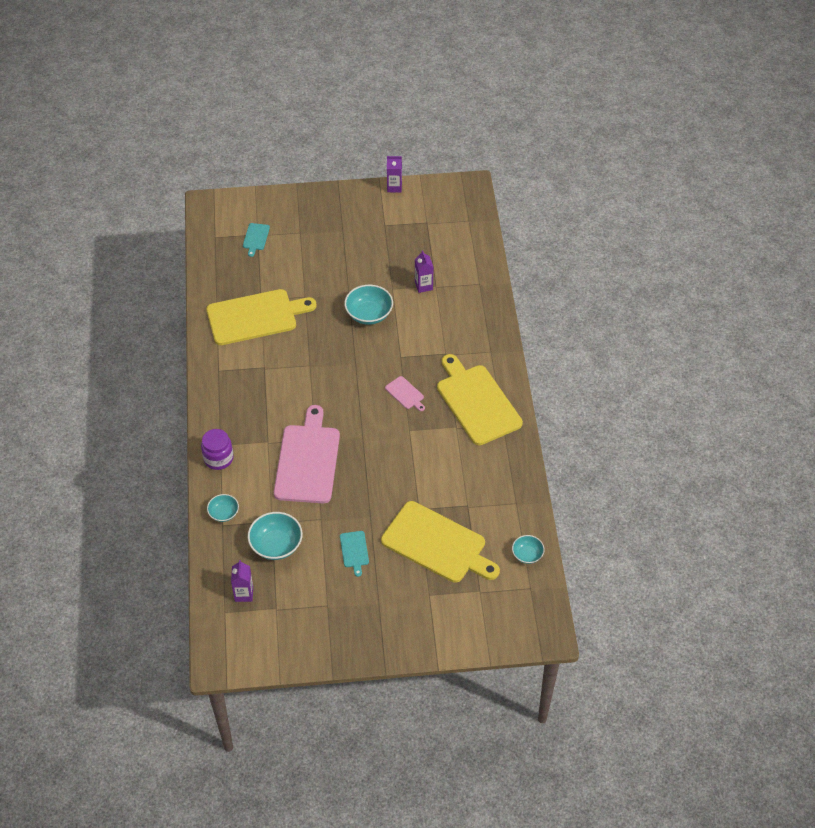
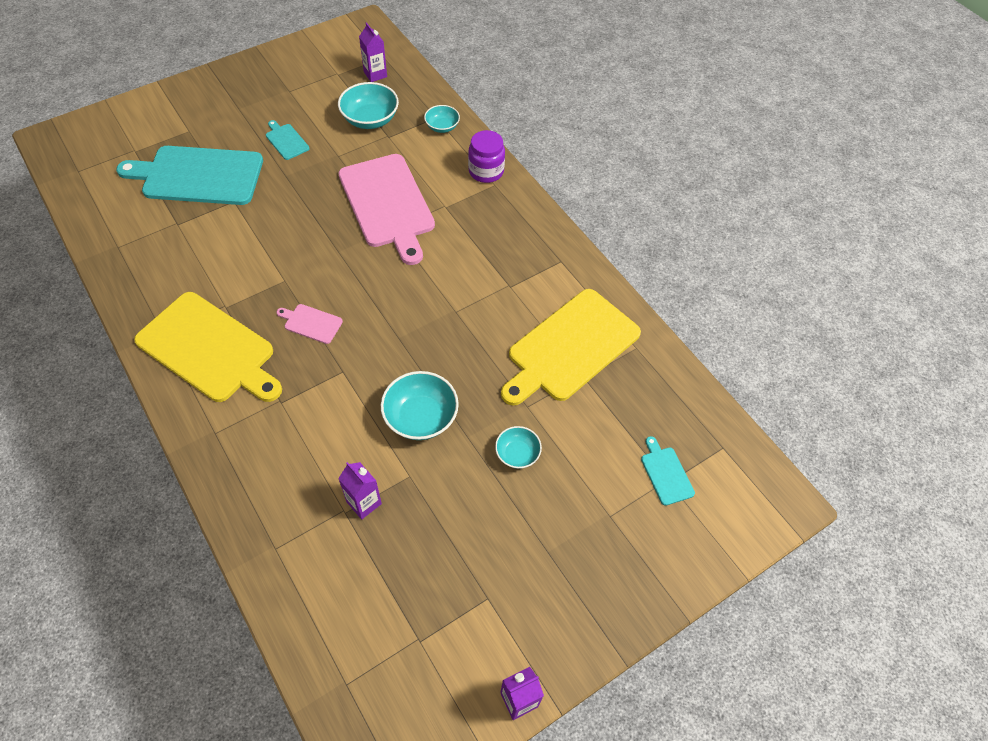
camera: 150 degrees right, 5 degrees up
(437, 544) = (198, 175): yellow cutting board -> turquoise cutting board
(527, 555) = (89, 200): turquoise bowl -> turquoise bowl (517, 454)

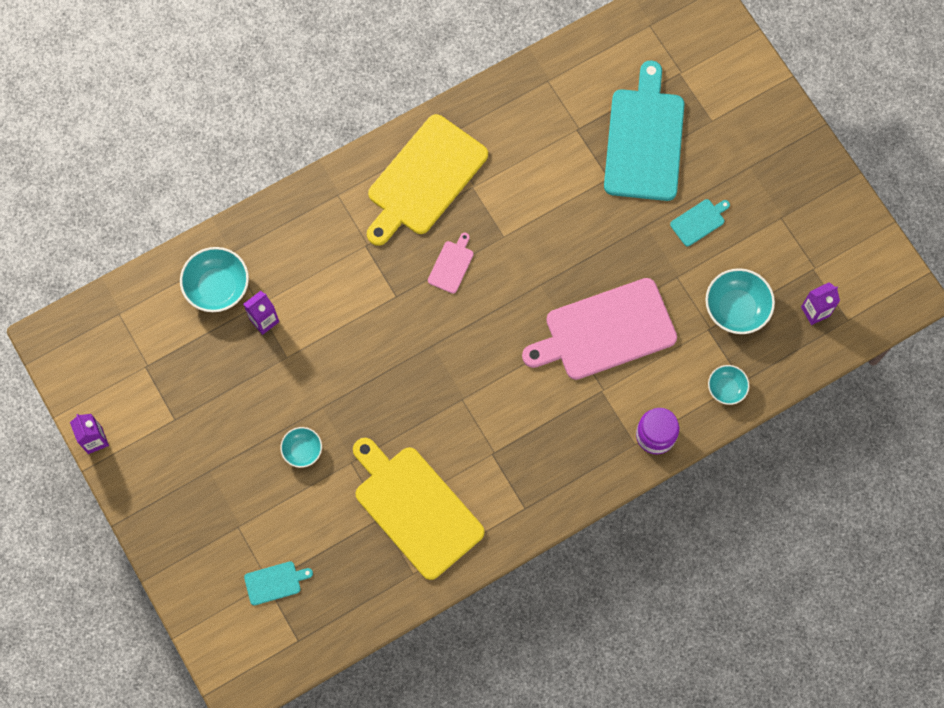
camera: 95 degrees right, 15 degrees up
(421, 417) = (344, 366): turquoise bowl -> turquoise bowl (217, 287)

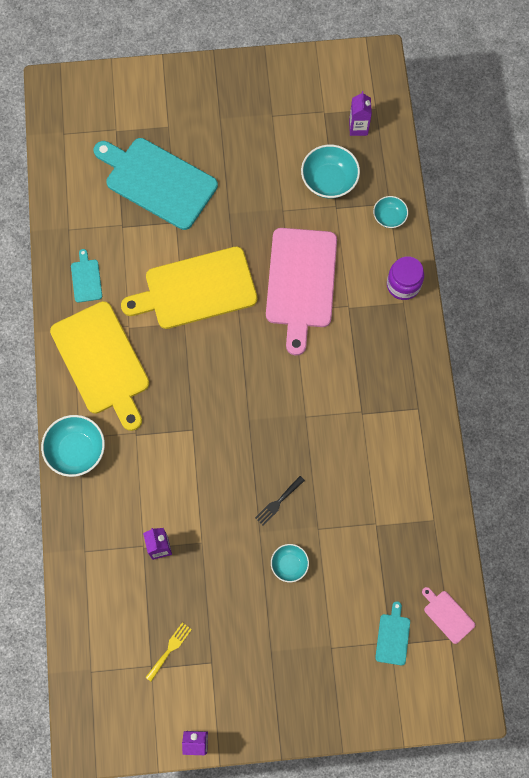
camera: 65 degrees left, 0 degrees up
(170, 375) = (170, 649): none -> yellow fork
(217, 287) = (110, 574): turquoise bowl -> turquoise bowl (76, 450)
(360, 412) = (278, 502): none -> black fork
(415, 508) = (380, 494): yellow cutting board -> yellow cutting board (196, 289)
(451, 265) = (187, 374): pink cutting board -> pink cutting board (447, 615)
(699, 221) = (246, 174): turquoise cutting board -> turquoise cutting board (86, 279)

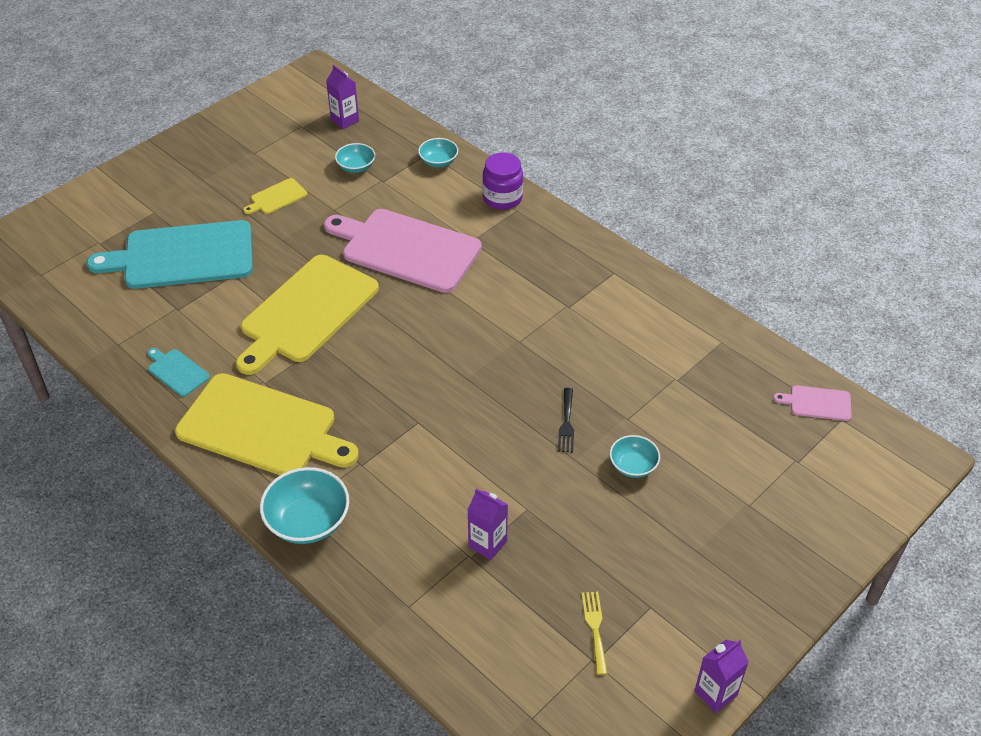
camera: 40 degrees left, 25 degrees down
(255, 171) = (276, 197): none -> yellow cutting board
(301, 283) = (406, 249): pink cutting board -> pink cutting board turned 150 degrees clockwise
(329, 180) = (356, 167): turquoise bowl -> turquoise bowl, size x0.59
(393, 637) = (792, 454): turquoise cutting board -> none

